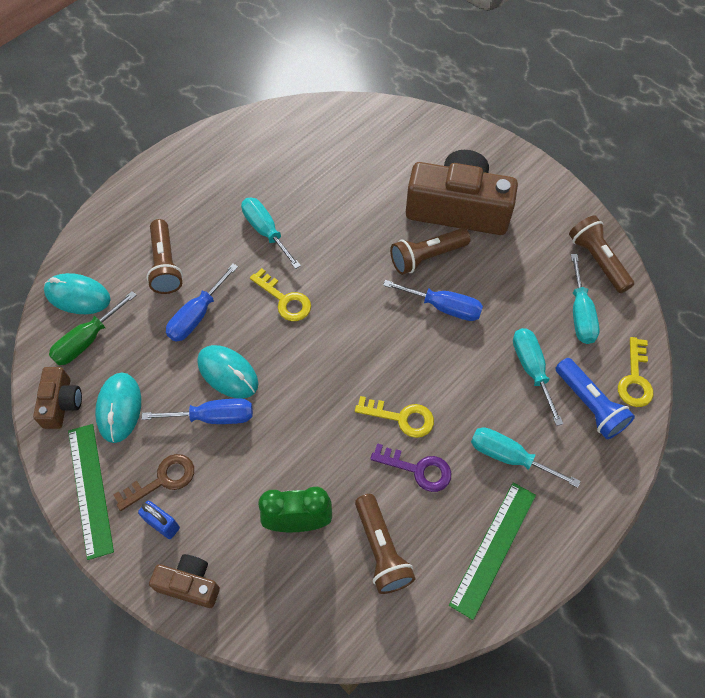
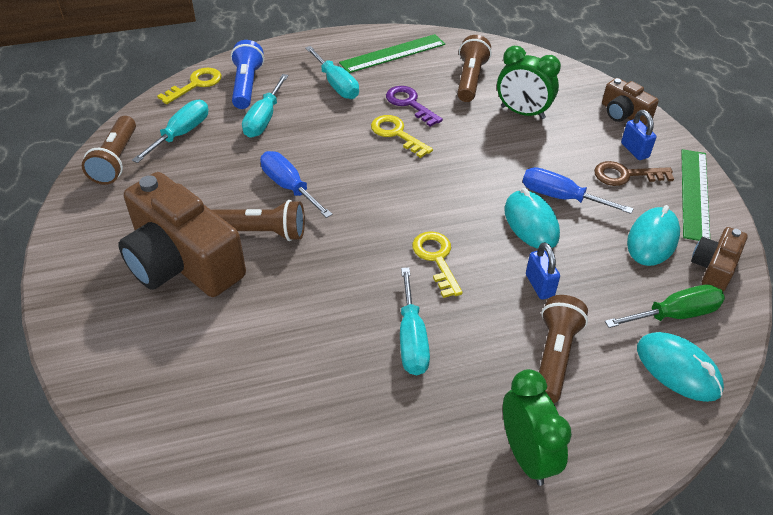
camera: 150 degrees left, 15 degrees down
(160, 197) = (526, 455): none -> green clock
(197, 315) = (539, 285): blue screwdriver -> blue padlock

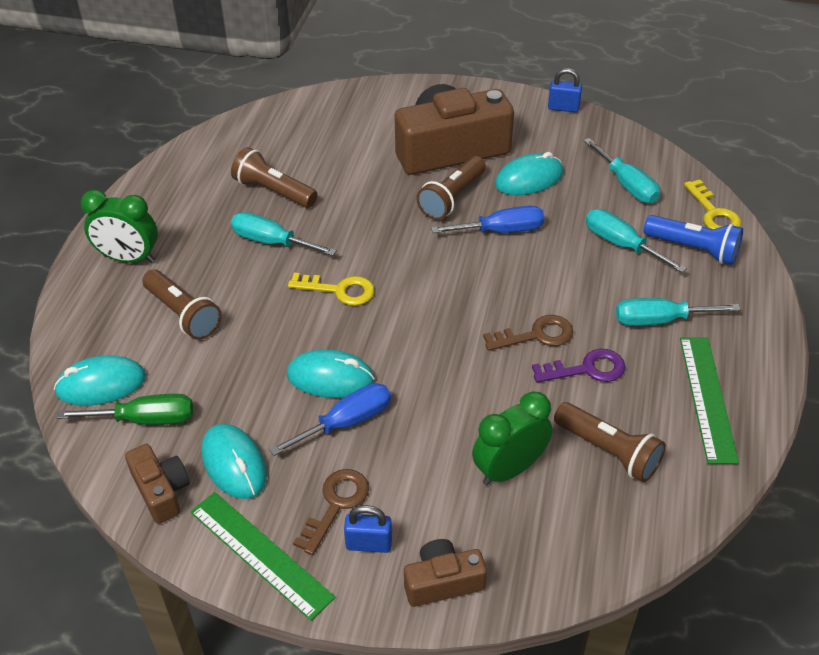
camera: 120 degrees right, 0 degrees up
(116, 160) = (607, 140): brown flashlight -> brown flashlight (273, 191)
(204, 192) = (529, 179): none -> turquoise mouse
(396, 134) = (536, 335): yellow key -> brown key
(539, 285) = (255, 343): blue padlock -> blue padlock (563, 108)
(675, 315) = (145, 419): green screwdriver -> green screwdriver turned 105 degrees counterclockwise

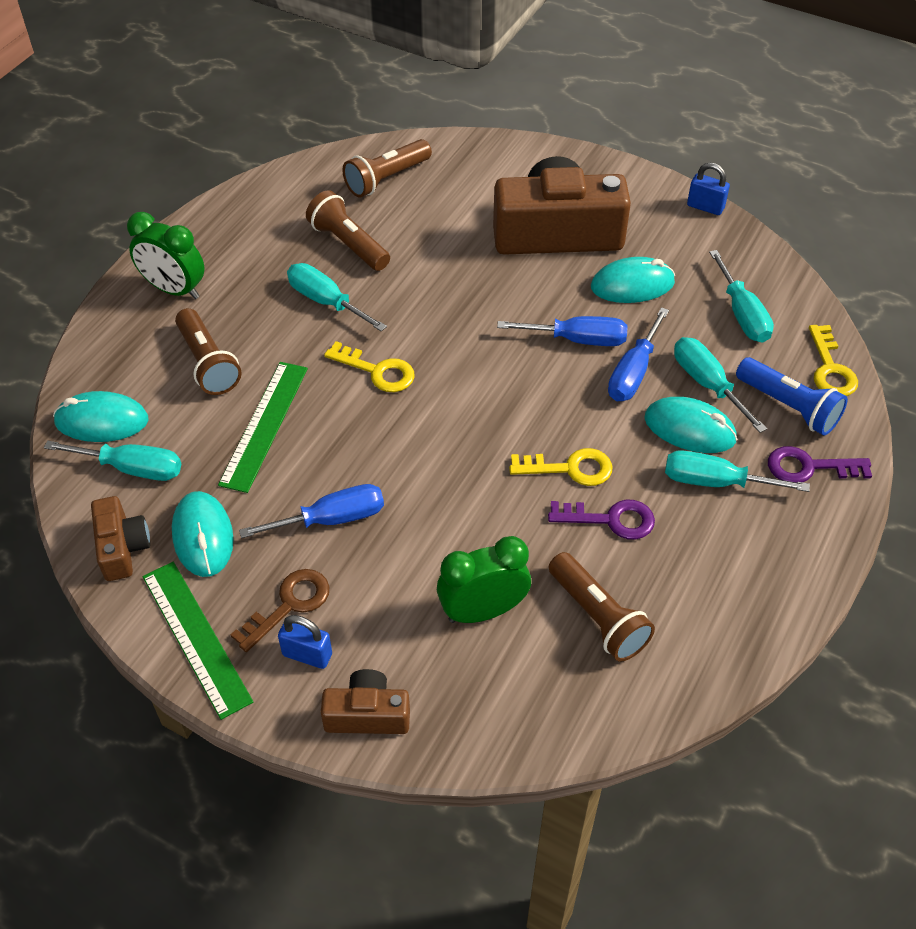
camera: 15 degrees right, 5 degrees up
(145, 419) = (132, 468): green screwdriver -> turquoise screwdriver
(330, 378) = (333, 466): turquoise mouse -> turquoise mouse (689, 429)
(452, 198) = (537, 291): brown flashlight -> brown flashlight (386, 179)
(536, 335) = (570, 468): brown key -> yellow key
(557, 248) = (633, 372): none -> blue screwdriver
(707, 398) = (733, 584): green ruler -> green ruler (264, 425)
(729, 292) = (809, 467): none -> purple key

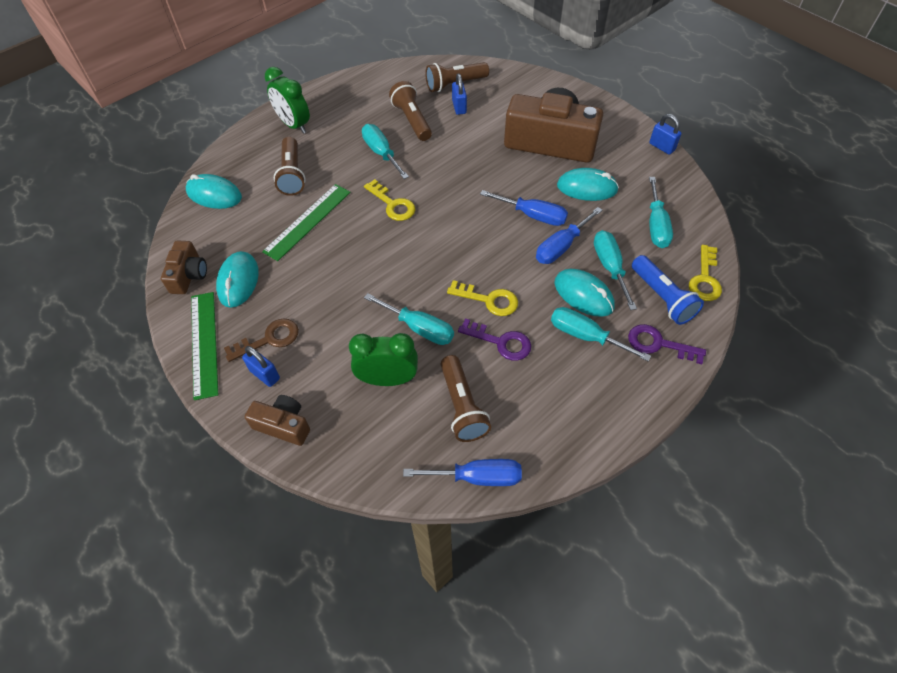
camera: 20 degrees right, 5 degrees up
(132, 468) = (217, 228): turquoise screwdriver -> turquoise screwdriver (419, 328)
(332, 519) = (320, 292): blue screwdriver -> blue screwdriver (477, 477)
(407, 210) = (459, 107): none -> blue padlock

